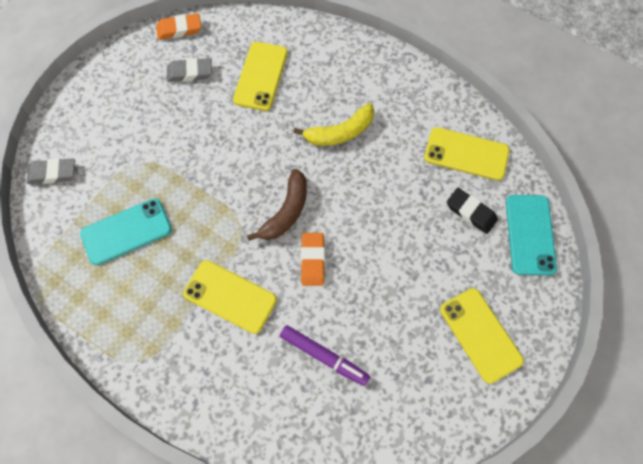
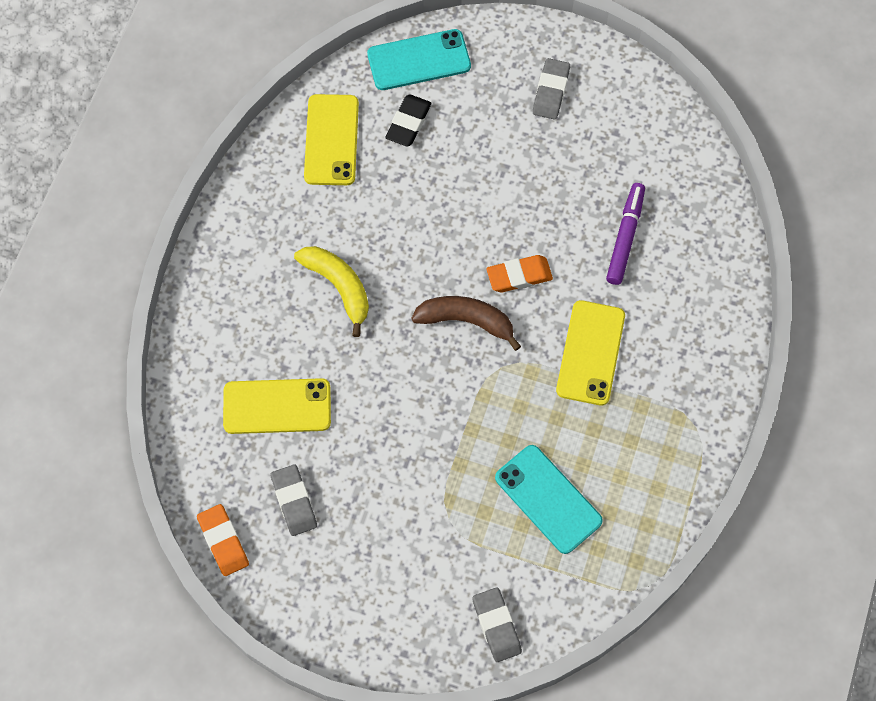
camera: 105 degrees left, 0 degrees up
(480, 335) = (551, 91): yellow phone -> grey eraser

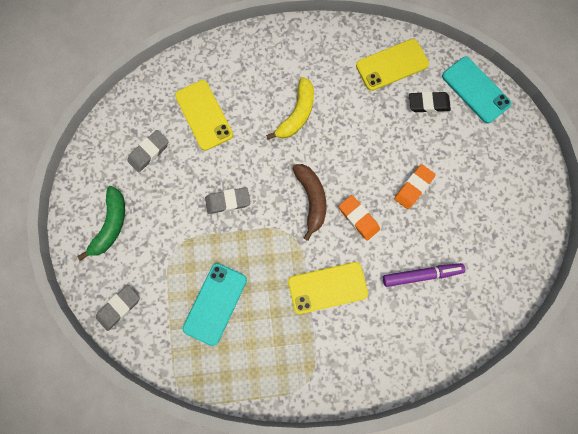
camera: 65 degrees right, 10 degrees up
(223, 541) = (108, 125): orange eraser -> orange eraser (413, 187)
(375, 593) = (111, 225): none -> green banana
(551, 91) = (500, 180): grey eraser -> grey eraser (228, 201)

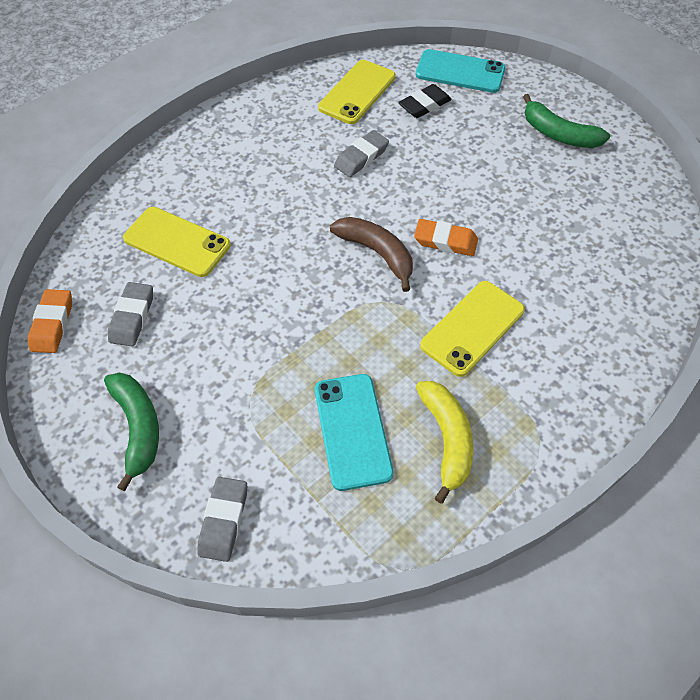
camera: 35 degrees left, 20 degrees down
(228, 201) = (278, 311): grey eraser -> grey eraser (361, 157)
(297, 114) = (290, 184): yellow banana -> yellow banana (447, 439)
(413, 187) = (477, 182): orange eraser -> orange eraser (52, 324)
(421, 274) = (560, 254): purple marker -> none
(499, 185) = (558, 134): none -> green banana

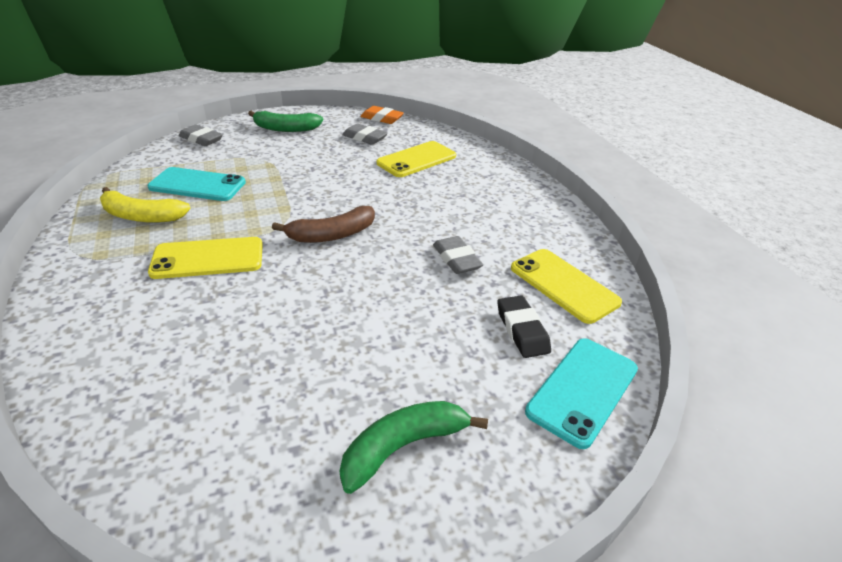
camera: 110 degrees right, 20 degrees down
(445, 241) = (310, 276): orange eraser -> none
(472, 328) = (208, 258): yellow phone -> yellow phone turned 75 degrees counterclockwise

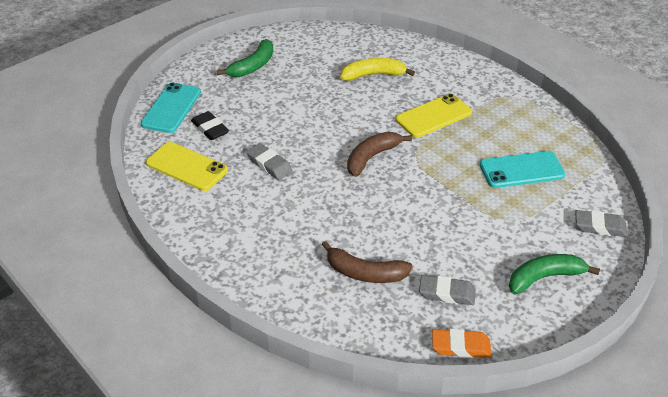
camera: 160 degrees right, 5 degrees up
(141, 216) = (518, 131): yellow banana -> yellow banana (373, 75)
(416, 160) = (365, 273): yellow phone -> brown banana

